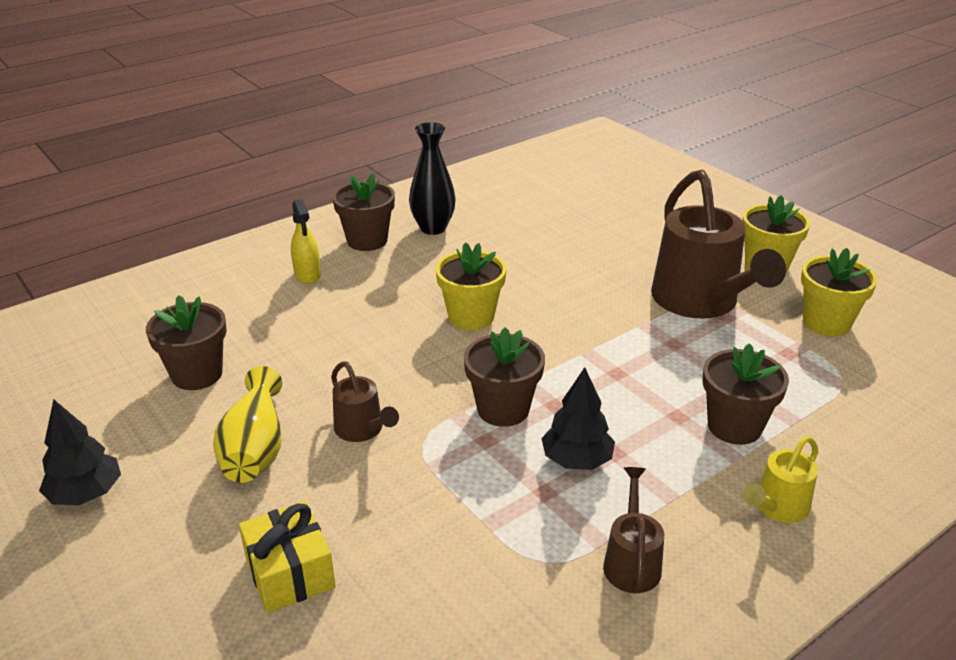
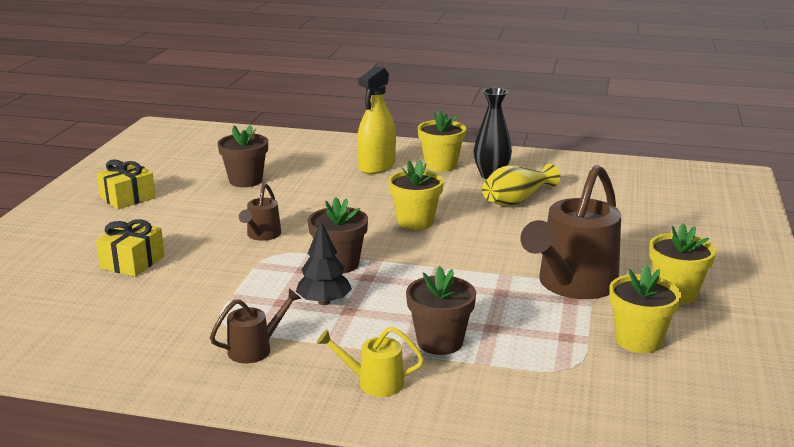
camera: 50 degrees right, 10 degrees down
(86, 494) = (127, 198): black tree -> yellow gift
(255, 448) = (209, 217): yellow vase -> yellow vase (517, 200)
(307, 275) = (377, 166): yellow spray bottle -> yellow spray bottle, size x1.66
(367, 240) = (441, 165): brown flower pot -> yellow flower pot

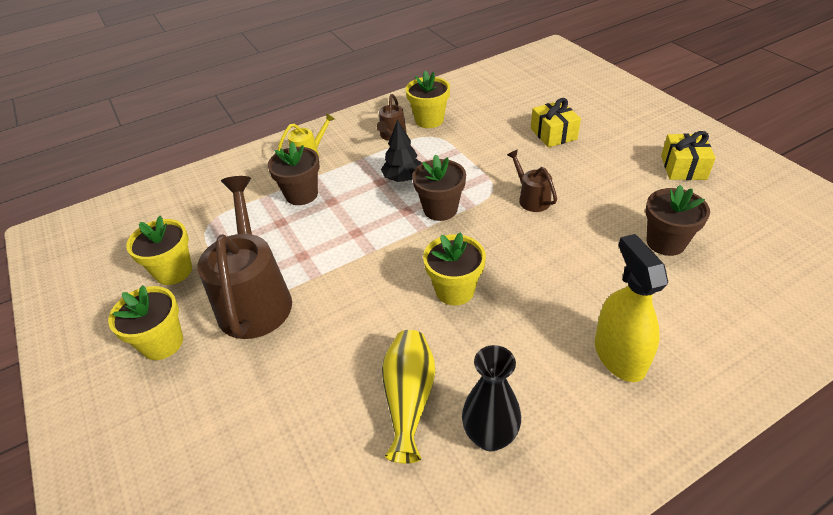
camera: 140 degrees right, 20 degrees up
(441, 165) = (568, 415): yellow flower pot -> yellow flower pot (429, 120)

